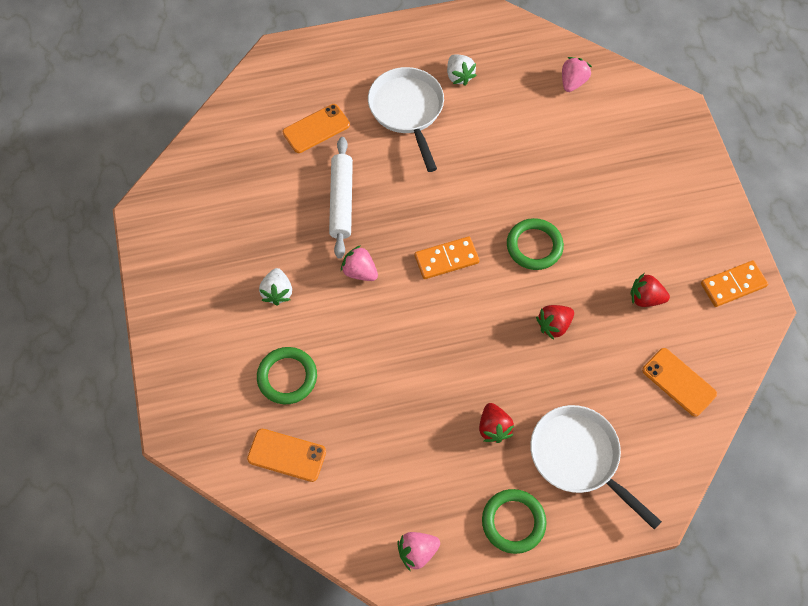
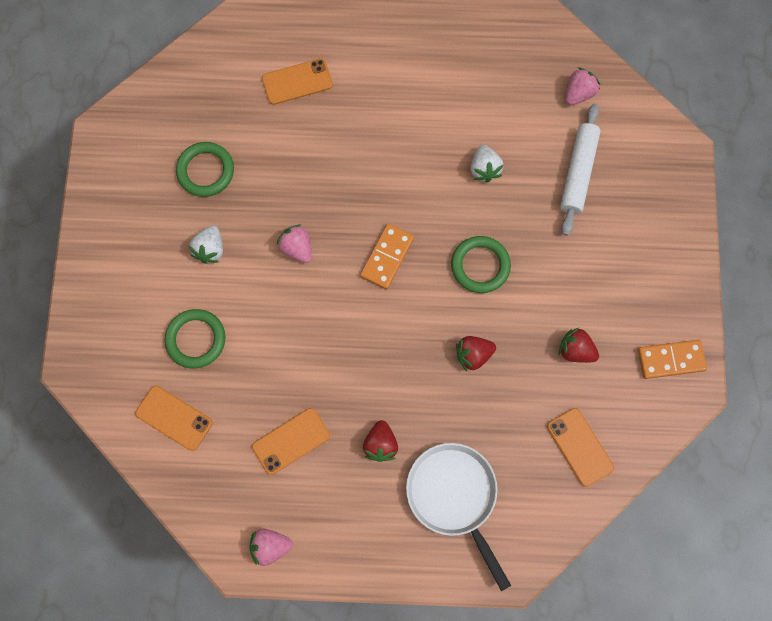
camera: 15 degrees right, 10 degrees up
(341, 201) = (300, 168): white rolling pin -> white rolling pin (578, 173)
(407, 110) = (396, 84): white pan -> none
(407, 447) = (291, 441): none -> orange phone
(446, 259) = (387, 257): orange domino -> orange domino turned 60 degrees counterclockwise
(459, 76) = (461, 58): white strawberry -> white strawberry (484, 169)
(513, 522) = (370, 543): green ring -> green ring (205, 171)

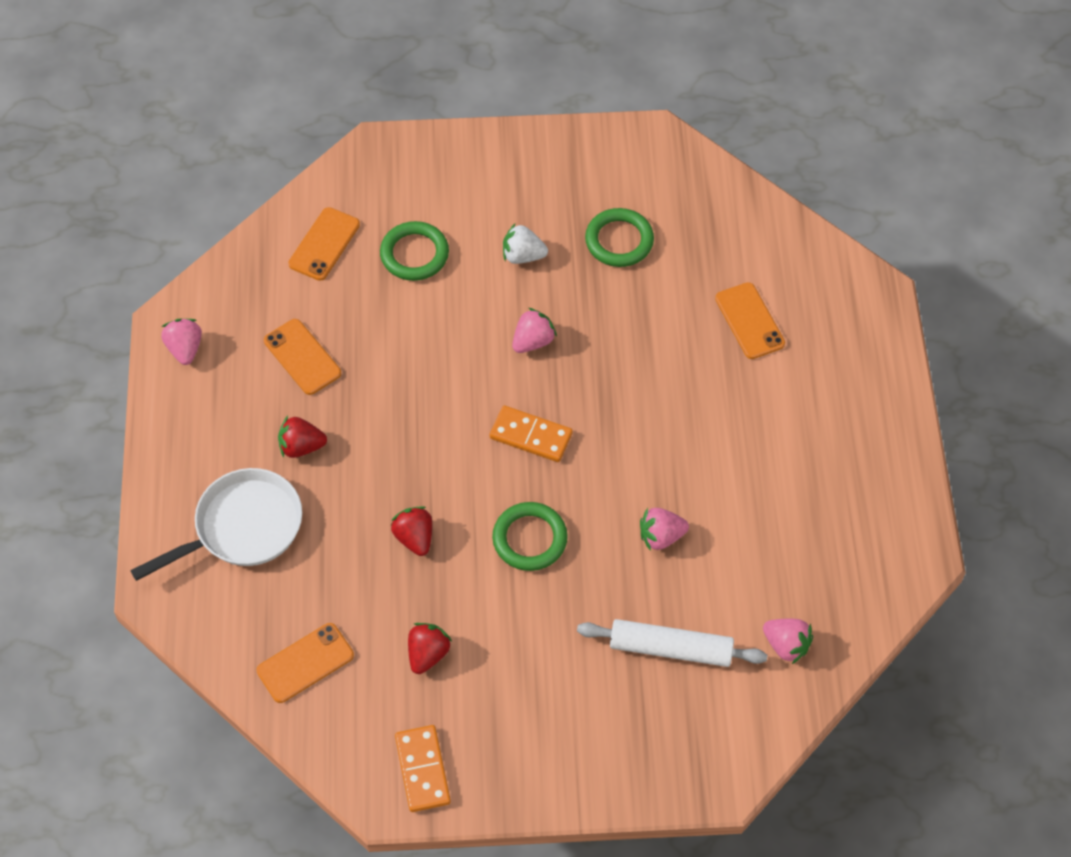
camera: 85 degrees right, 15 degrees down
(484, 169) = (661, 536): white strawberry -> pink strawberry

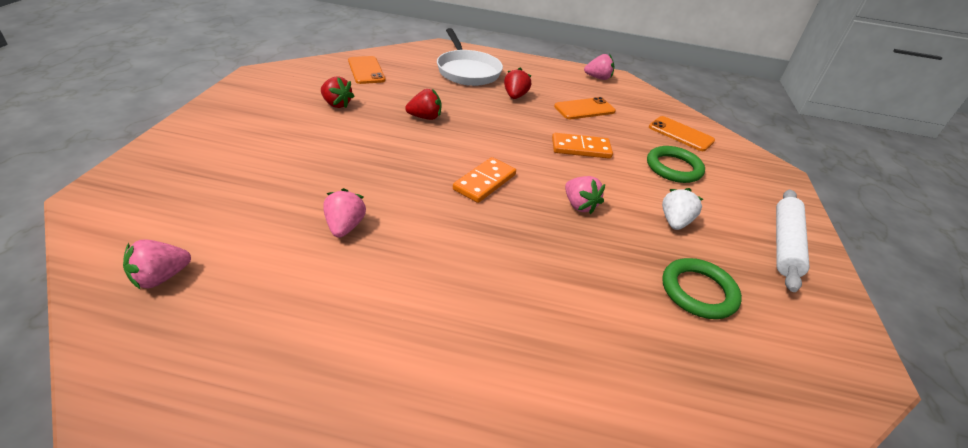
camera: 100 degrees right, 20 degrees down
(423, 770) = (261, 87): orange domino -> orange domino (581, 148)
(530, 539) = (392, 160): green ring -> none
(670, 648) = (236, 203): white rolling pin -> white rolling pin (785, 244)
(749, 321) = (579, 379): orange phone -> none

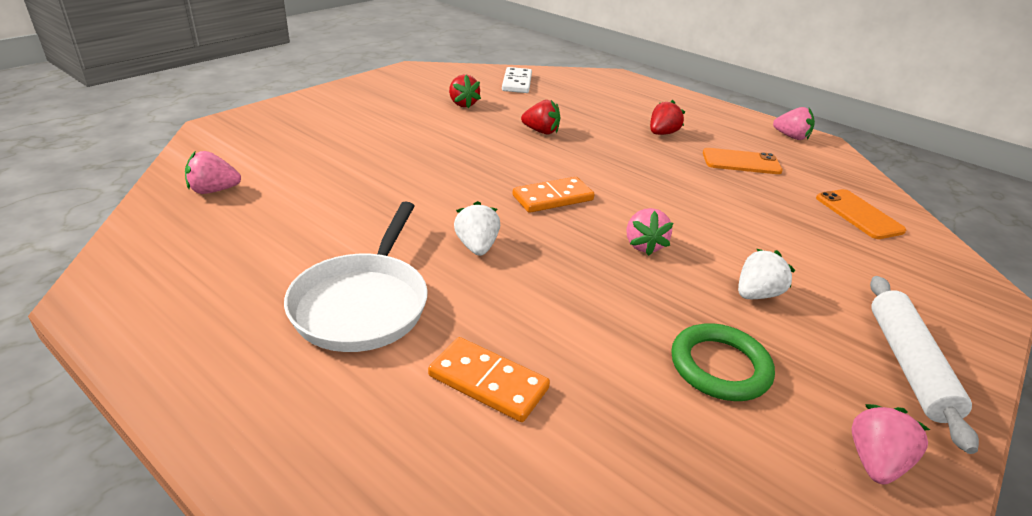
camera: 30 degrees right, 5 degrees down
(345, 227) = (383, 197): pink strawberry -> pink strawberry (875, 462)
(366, 70) = (517, 83): orange phone -> white domino
(465, 251) = (477, 247): none -> white strawberry
(467, 71) = (626, 102): white pan -> white pan (363, 304)
(581, 148) = (698, 196): orange domino -> orange domino (488, 382)
(673, 168) = (811, 244): green ring -> none
(785, 244) = (908, 364): white rolling pin -> white rolling pin turned 45 degrees counterclockwise

